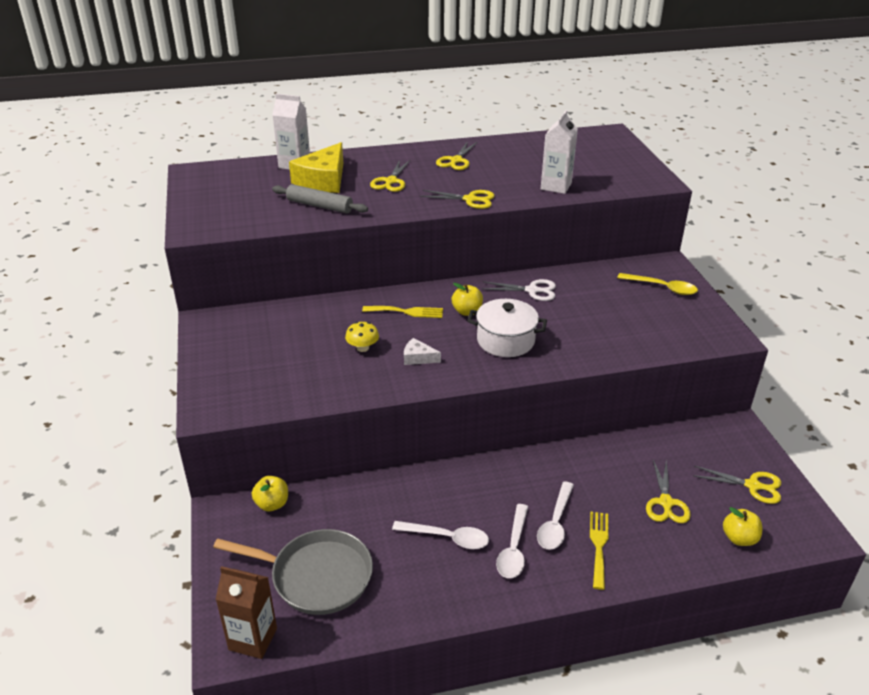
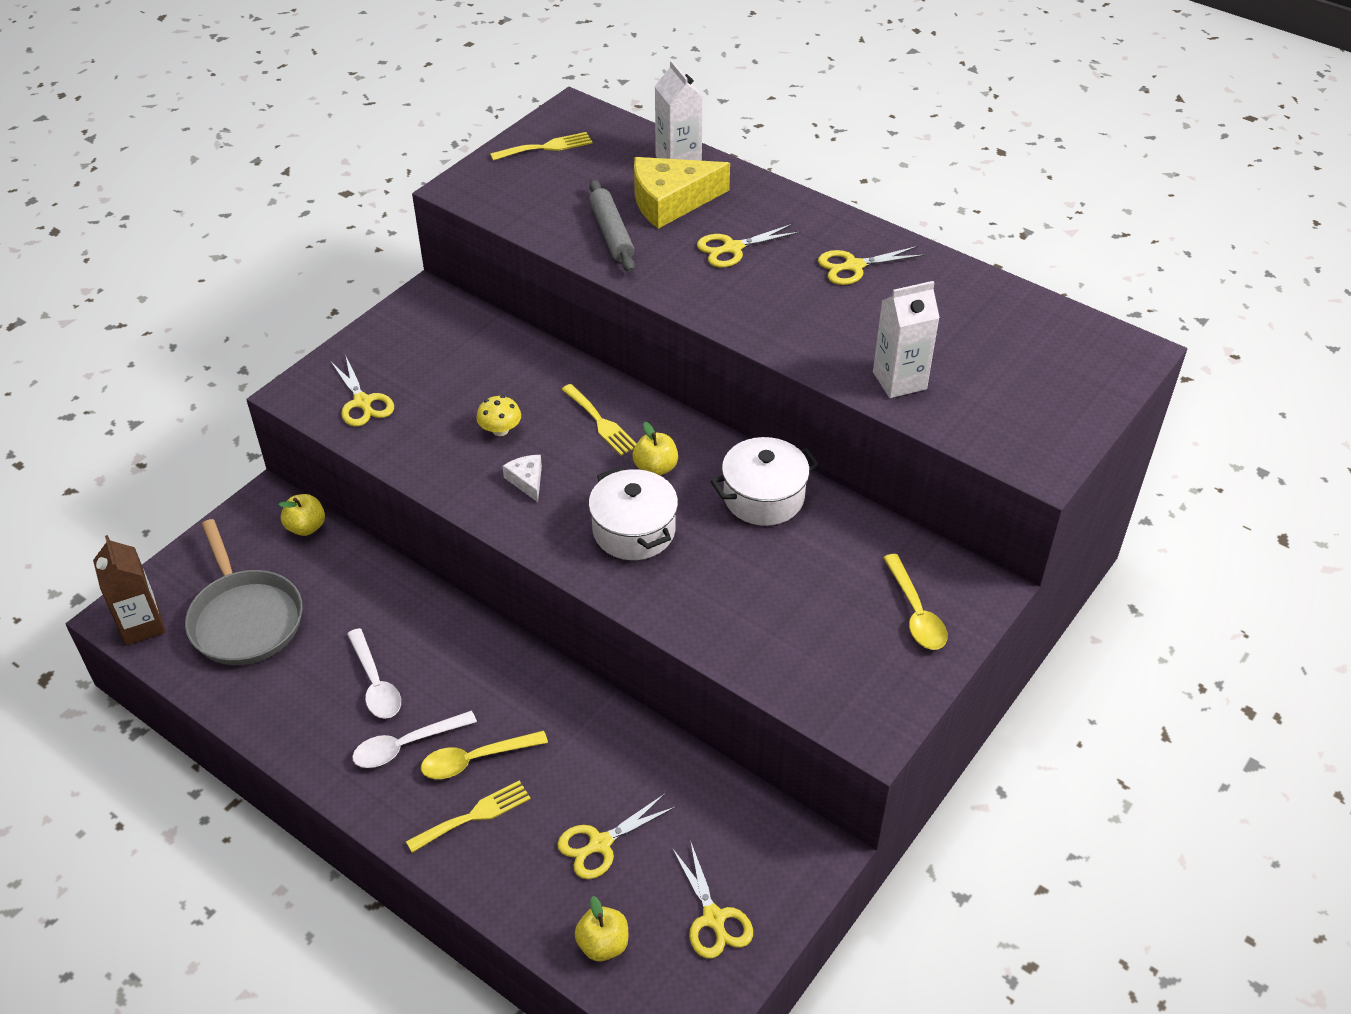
camera: 50 degrees right, 10 degrees up
(209, 192) = (546, 147): none -> yellow fork
(470, 199) = (769, 330): yellow scissors -> yellow scissors (362, 402)
(532, 290) = (763, 497): white scissors -> white pot
(555, 523) = (475, 760): white spoon -> yellow spoon

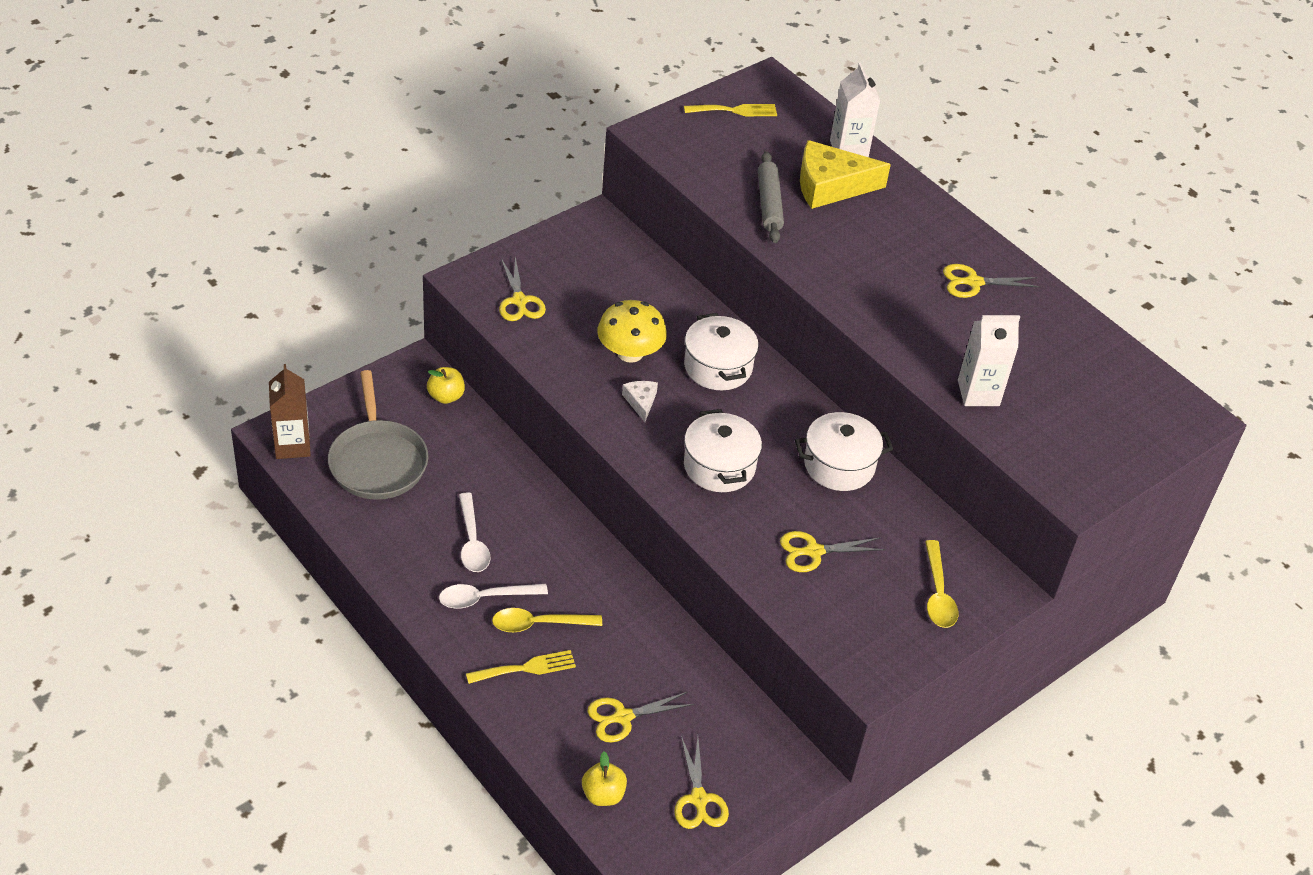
camera: 10 degrees right, 0 degrees up
(500, 430) = (630, 353): yellow mushroom -> yellow mushroom, size x1.75
(601, 422) = (718, 367): yellow fork -> white pot
(655, 468) = (753, 418): yellow apple -> none
(732, 248) = (871, 241): yellow scissors -> yellow scissors (814, 551)

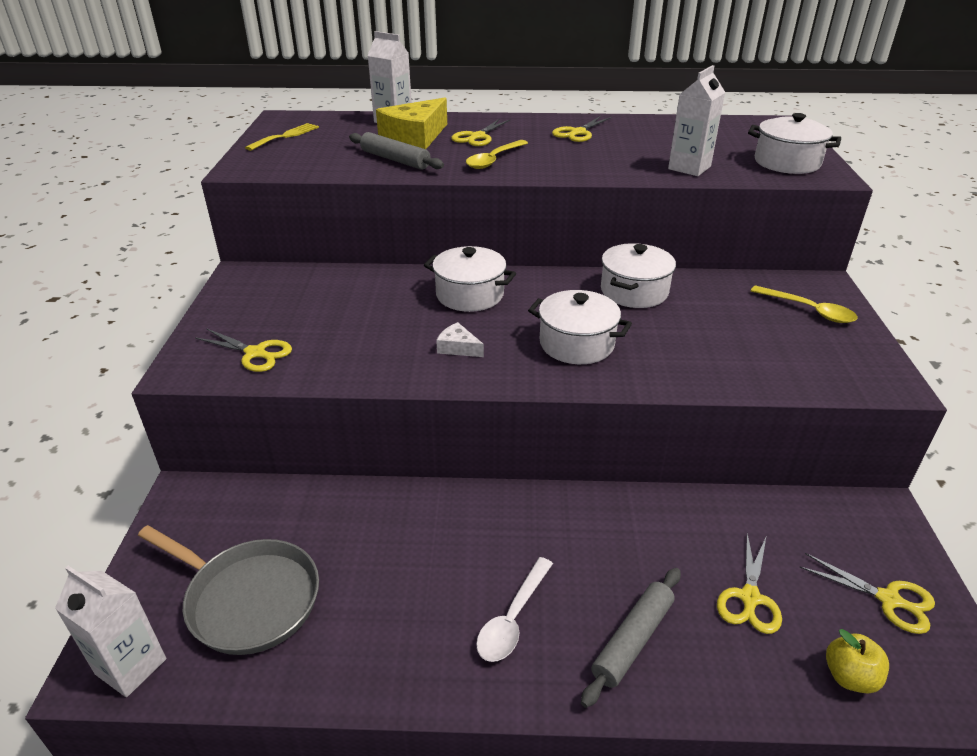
camera: 45 degrees left, 10 degrees down
(292, 445) = (131, 666): brown carton -> white carton
(446, 396) = (243, 496): yellow apple -> none
(472, 542) = (432, 584): white spoon -> none
(526, 668) = (633, 640): yellow fork -> grey rolling pin
(538, 624) = (583, 594): yellow spoon -> yellow spoon (494, 160)
(630, 353) = (398, 326): yellow mushroom -> none
(814, 551) = (718, 343): yellow scissors -> yellow scissors (477, 137)
(1076, 455) = (787, 162): none -> white pot

